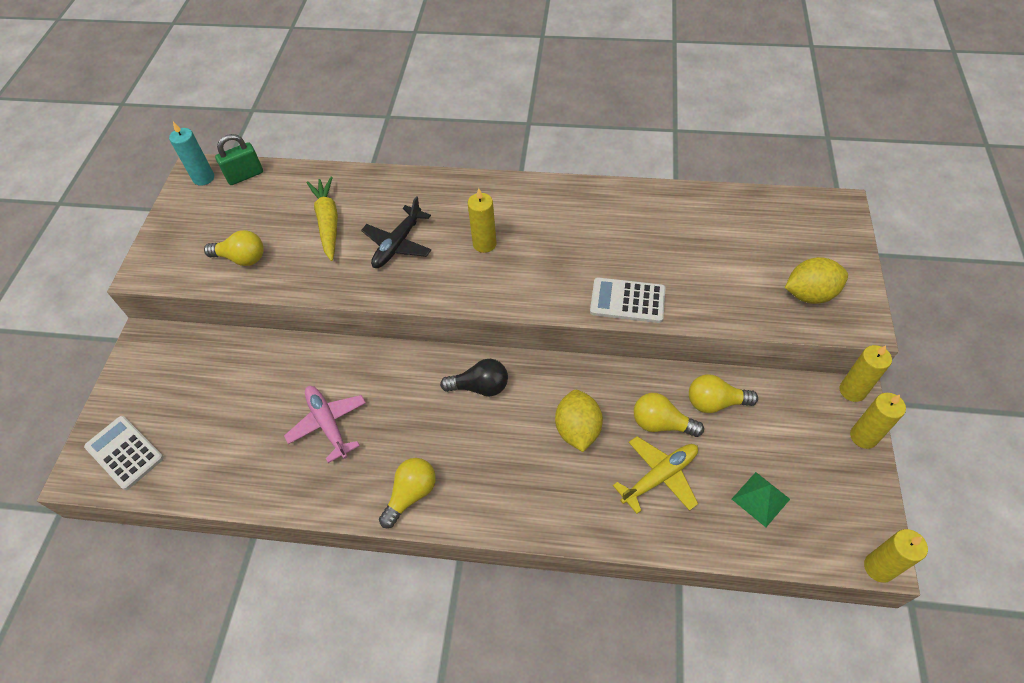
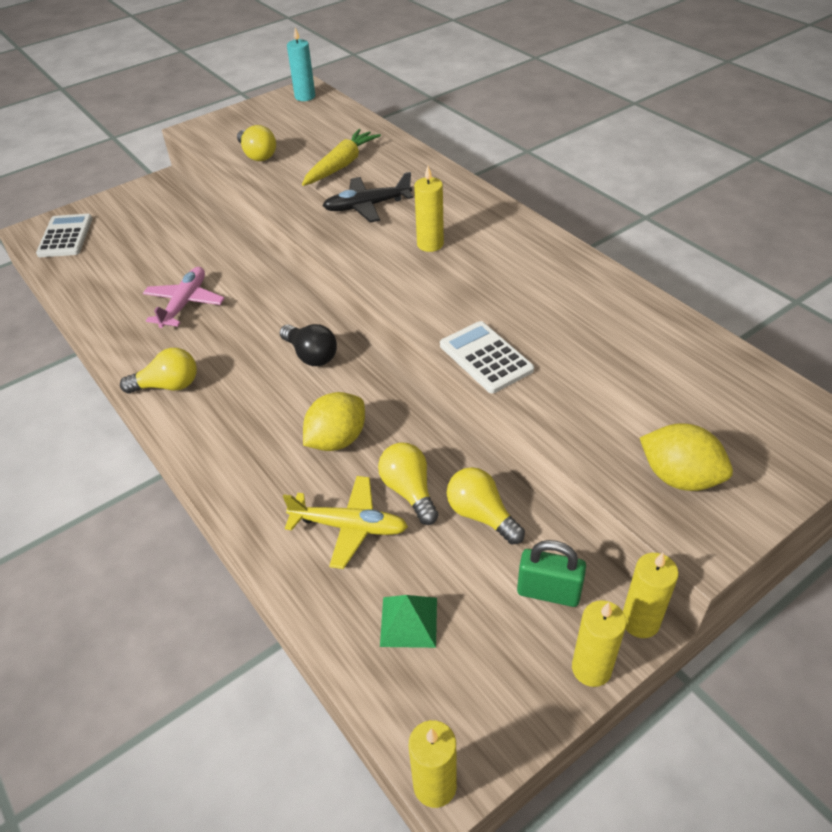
camera: 45 degrees right, 10 degrees down
(245, 175) = (331, 108): green padlock -> green padlock (548, 592)

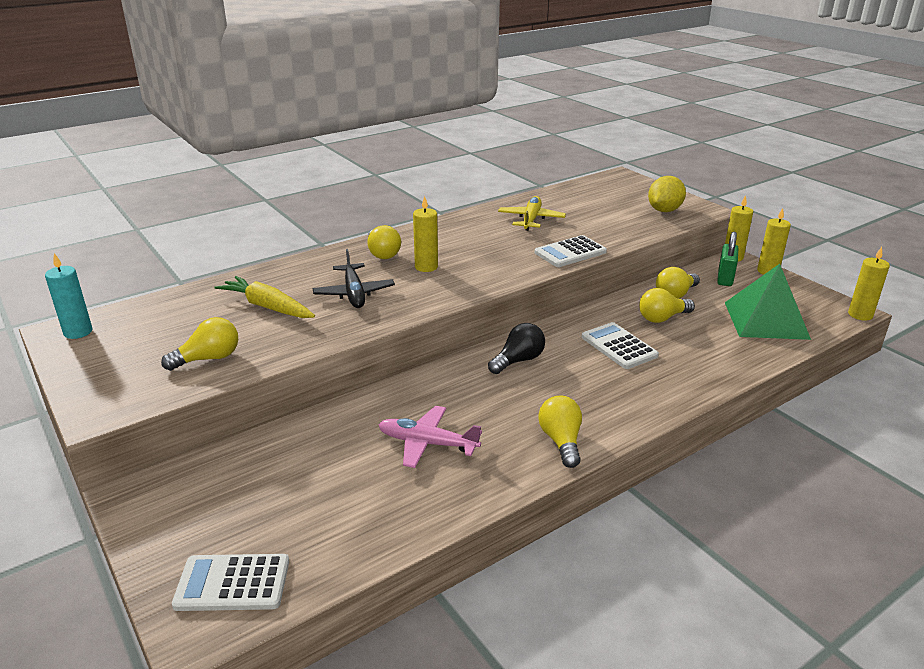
camera: 90 degrees left, 15 degrees down
(337, 440) = (619, 346): yellow lemon -> white calculator
(348, 526) = (701, 341): yellow plane -> yellow plane (531, 220)
(408, 621) = (766, 320): green pyramid -> green pyramid, size x1.97
(461, 212) = (382, 253): none -> yellow light bulb

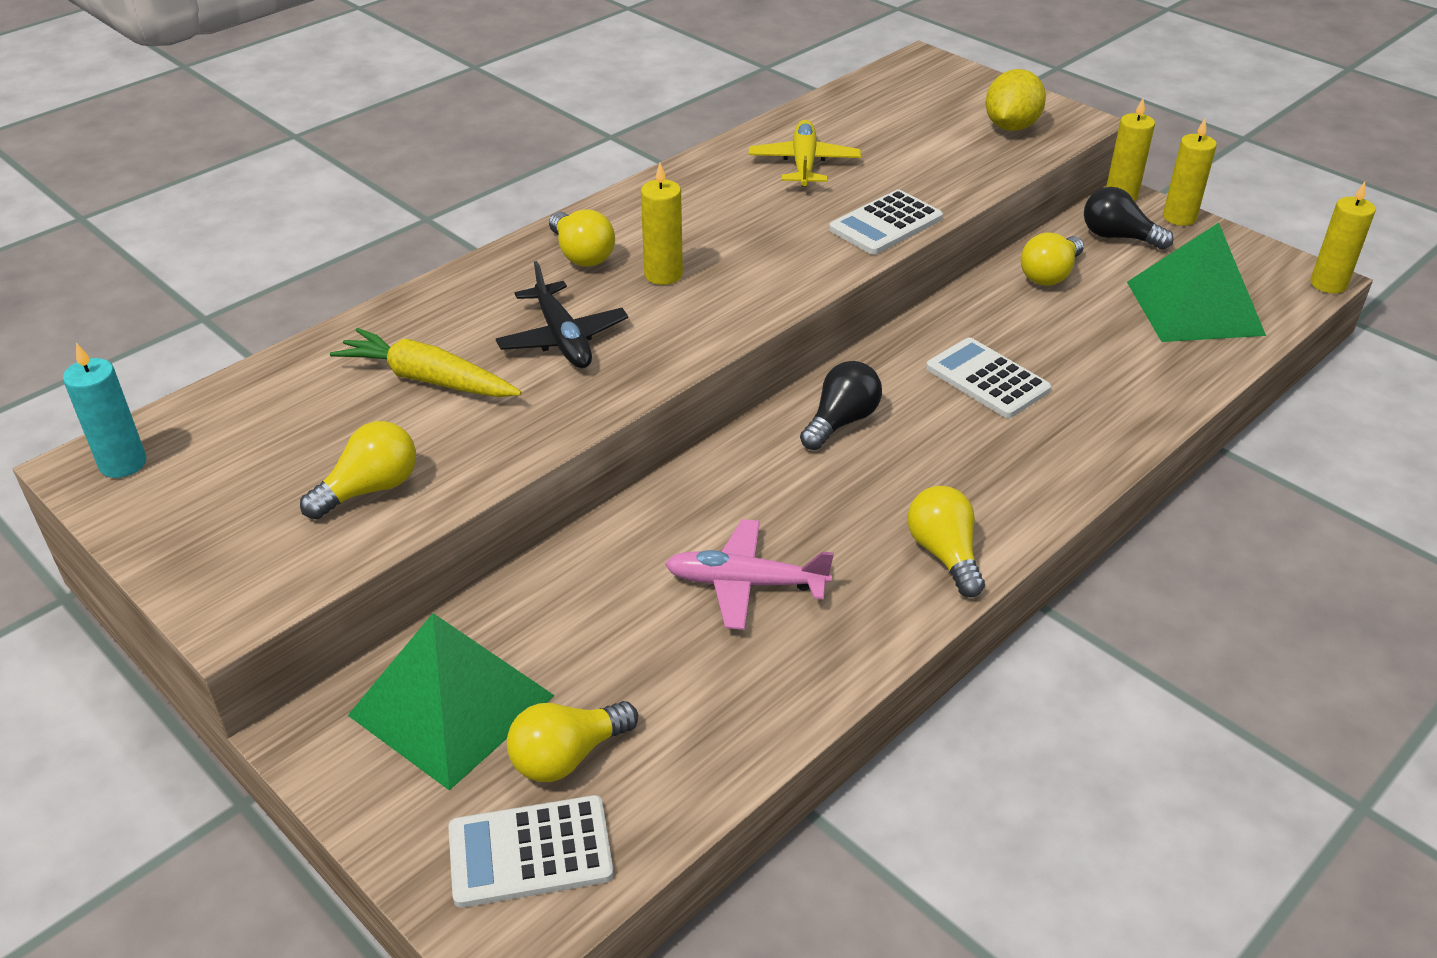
camera: 10 degrees left, 10 degrees up
(220, 490) = (452, 705): none -> green pyramid
(662, 318) = (1040, 320): yellow light bulb -> yellow light bulb (567, 756)
(725, 278) = (1118, 237): green padlock -> black light bulb

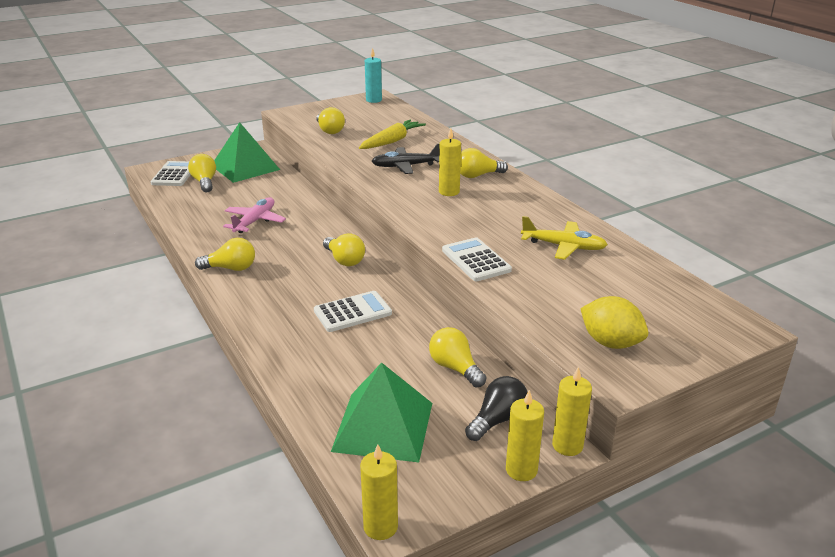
camera: 105 degrees right, 10 degrees down
(841, 422) = (344, 260): black light bulb -> yellow light bulb

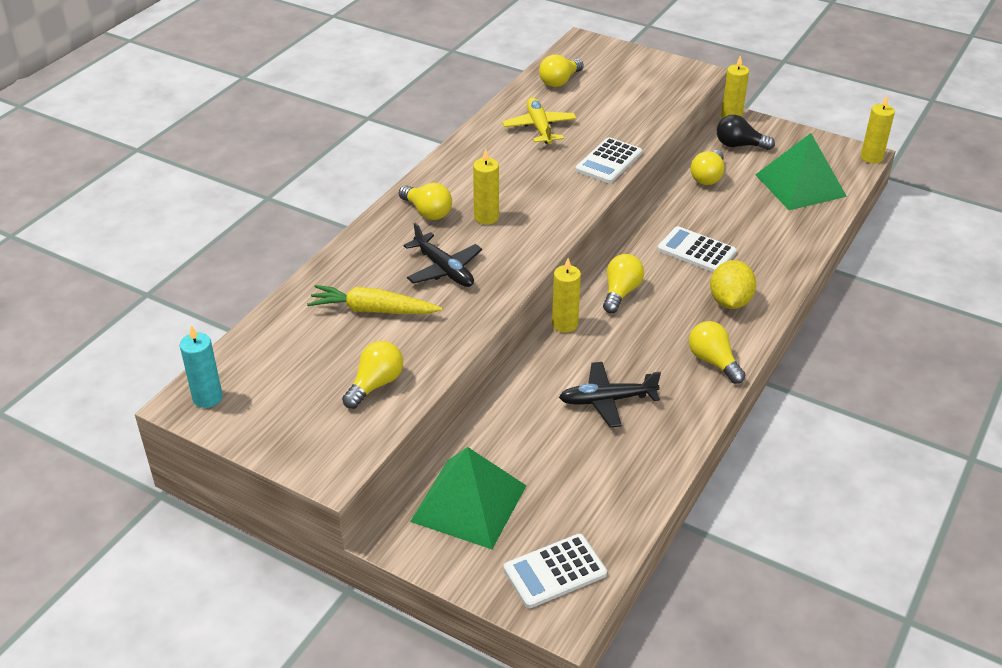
camera: 120 degrees left, 10 degrees up
(205, 182) = (550, 517): yellow light bulb -> yellow light bulb (559, 81)
(255, 221) = (607, 400): pink plane -> black plane
(521, 470) = (771, 126): yellow candle -> yellow candle (565, 324)
(610, 343) = (658, 82): yellow lemon -> yellow lemon (730, 302)

